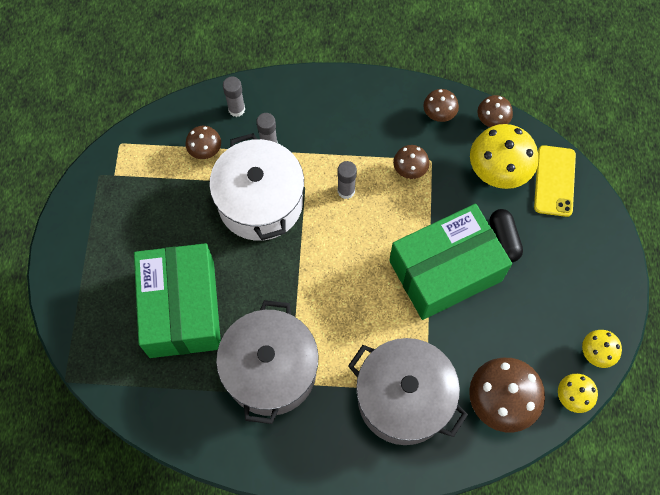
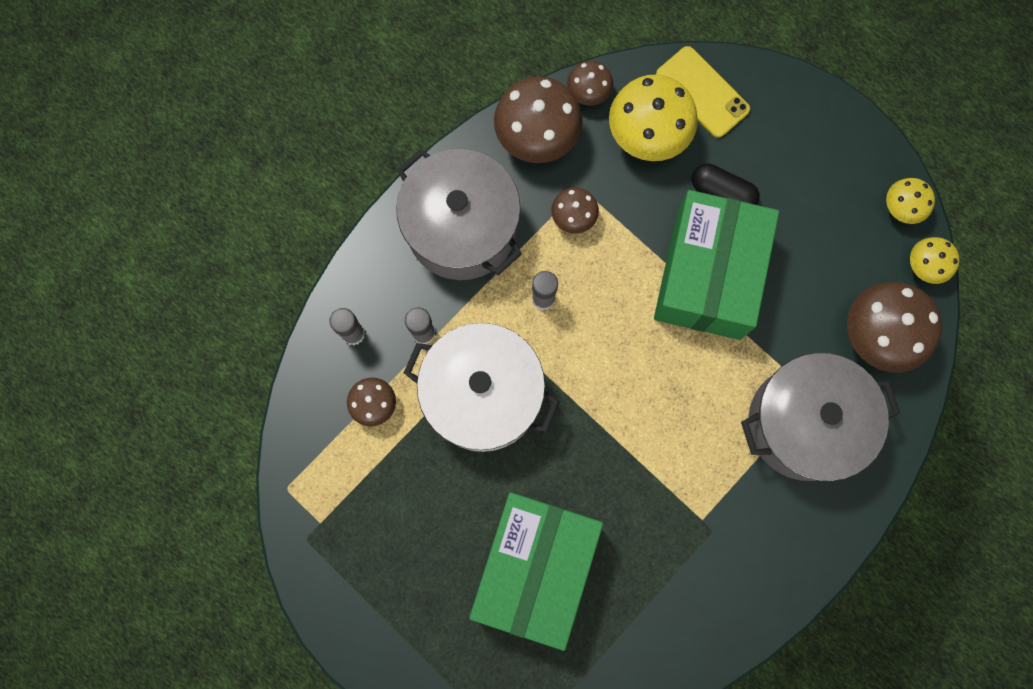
camera: 50 degrees left, 10 degrees up
(182, 309) = (535, 567): green box -> green box turned 75 degrees clockwise
(270, 370) = (673, 529): grey pot -> grey pot (462, 228)
(439, 114) = (537, 137): brown mushroom -> brown mushroom, size x1.86

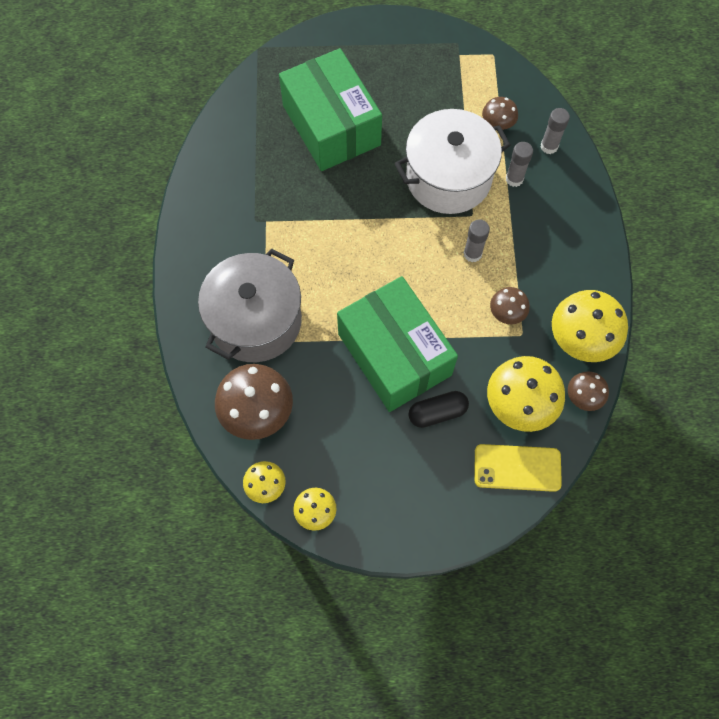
camera: 135 degrees right, 10 degrees down
(462, 228) = (560, 249): grey pot -> none
(537, 137) = (580, 340): brown mushroom -> yellow mushroom

